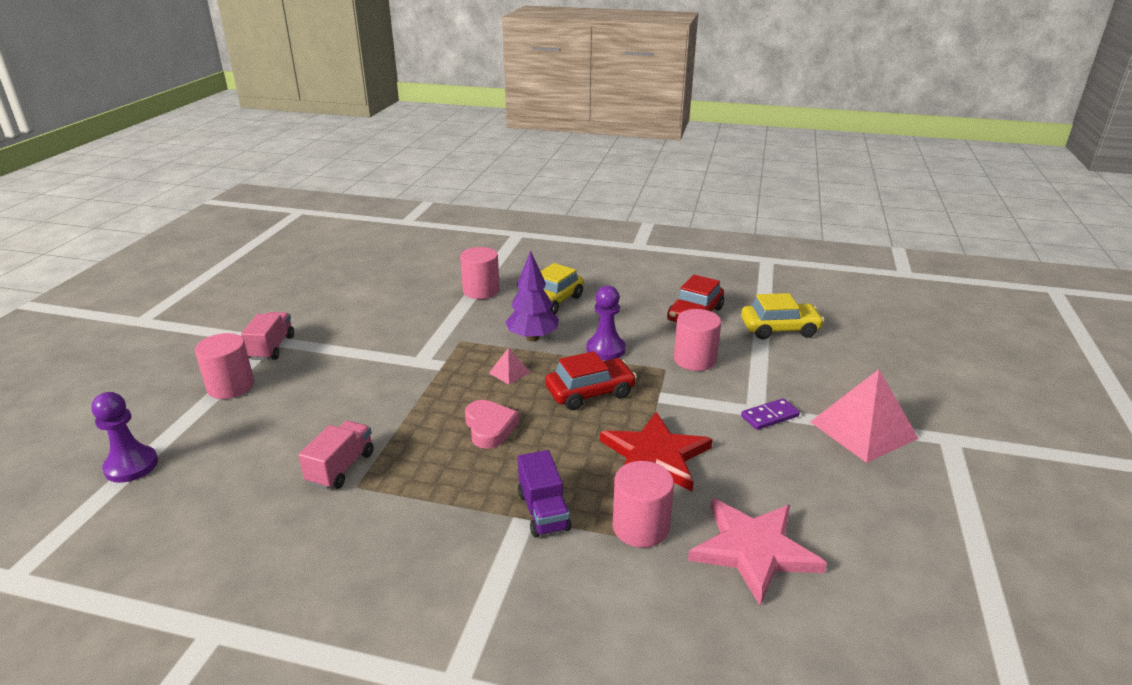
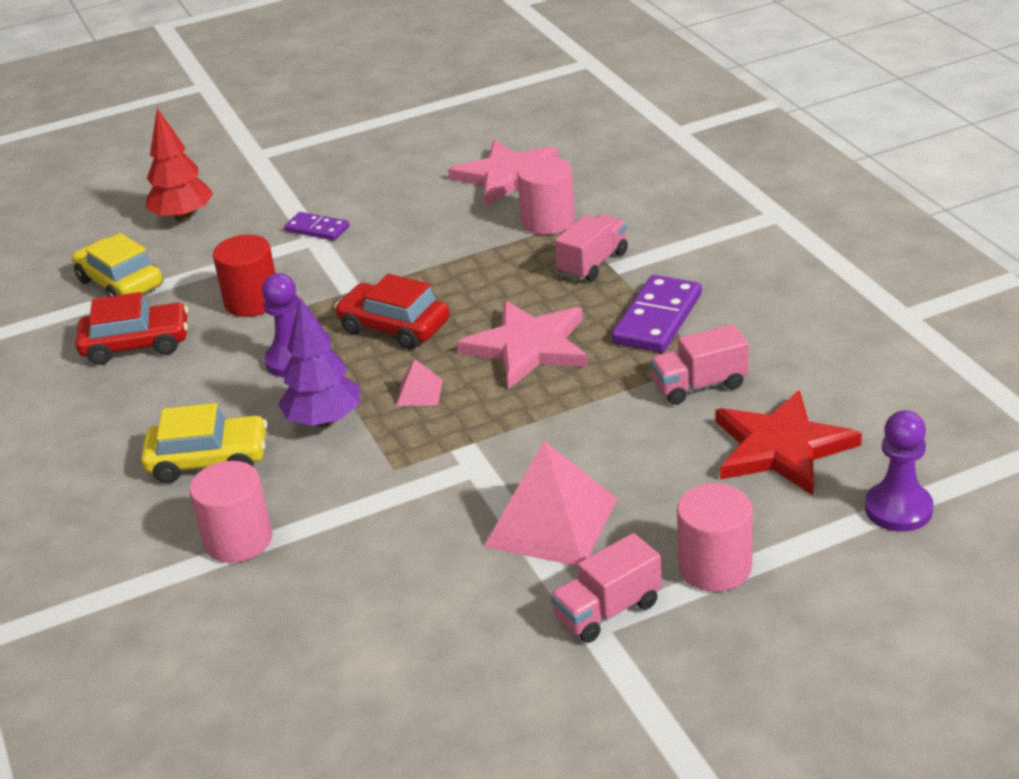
camera: 125 degrees left, 5 degrees up
(431, 497) = (657, 318): none -> purple domino
(489, 428) = (528, 347): pink heart -> pink star
(543, 511) = (593, 263): purple truck -> pink truck
(655, 456) = (452, 252): red star -> red star (781, 448)
(694, 359) = (252, 302): pink cylinder -> red cylinder
(855, 374) = (183, 217): none -> red tree
(863, 430) = (286, 187): pink pyramid -> pink pyramid (551, 522)

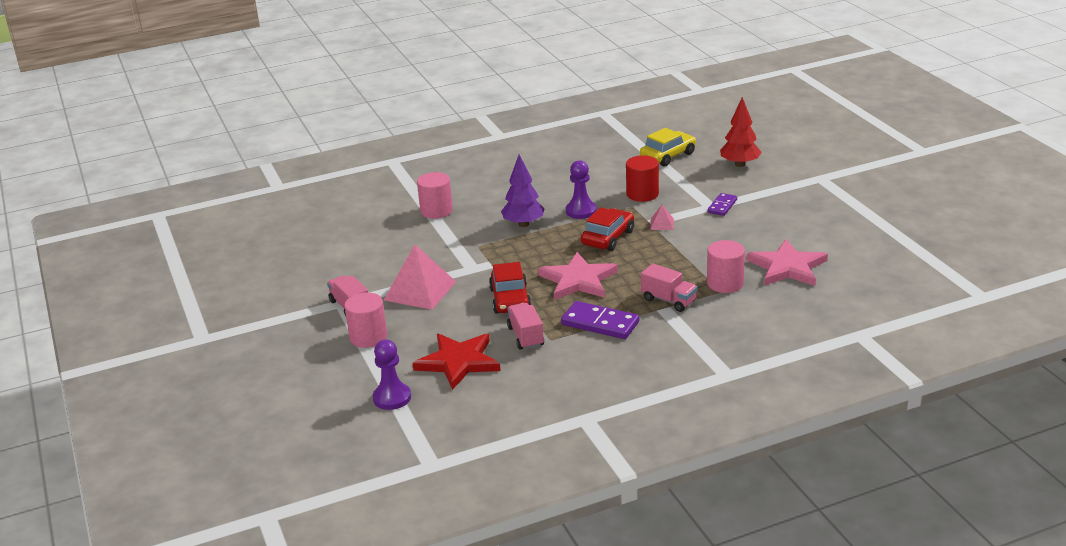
camera: 90 degrees right, 5 degrees down
(136, 344) = (605, 168): red car -> red car (510, 299)
(208, 460) = (499, 197): yellow car -> none
(419, 392) = (542, 249): pink pyramid -> pink pyramid (662, 224)

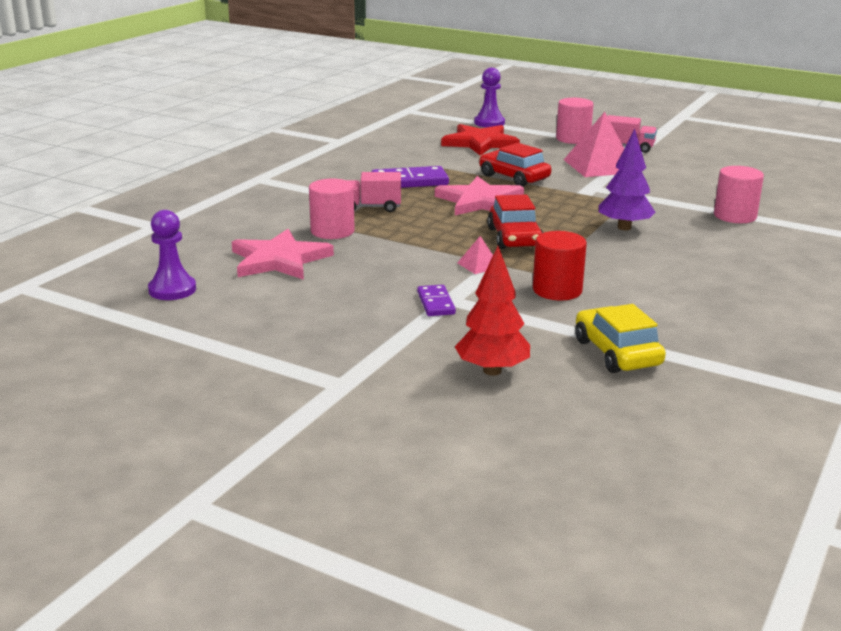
camera: 140 degrees right, 5 degrees down
(525, 337) = (456, 163): pink truck -> none
(581, 211) = (592, 254): purple pawn -> purple pawn (172, 290)
(668, 156) = (617, 353): yellow car -> yellow car turned 150 degrees clockwise

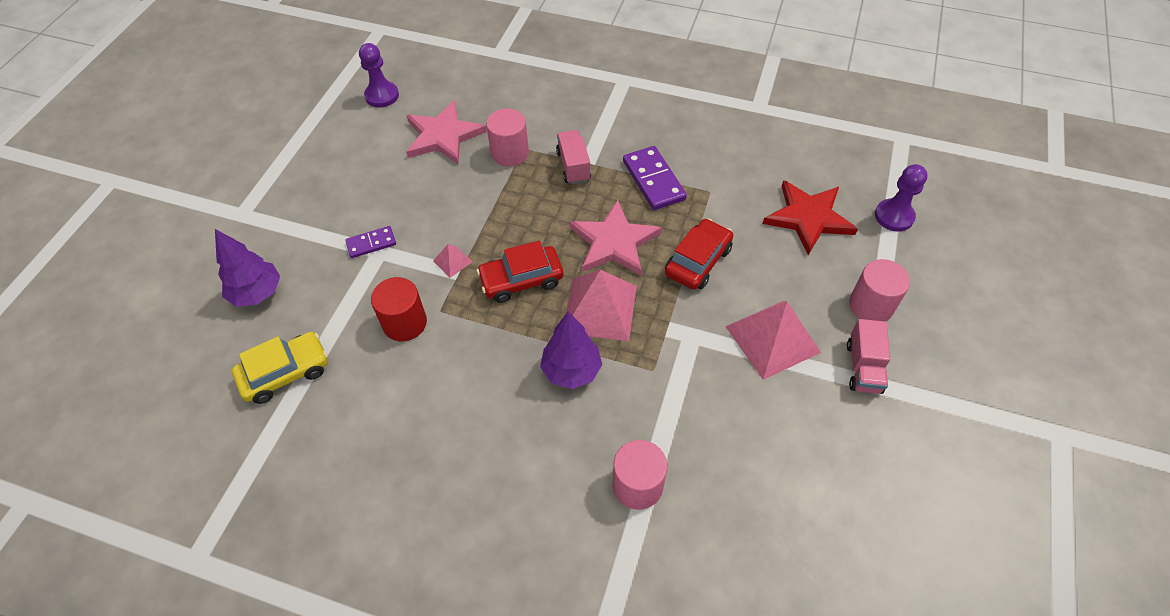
camera: 80 degrees right, 30 degrees up
(492, 371) = (257, 293): red tree -> purple tree
(557, 213) = (599, 308): none -> pink pyramid

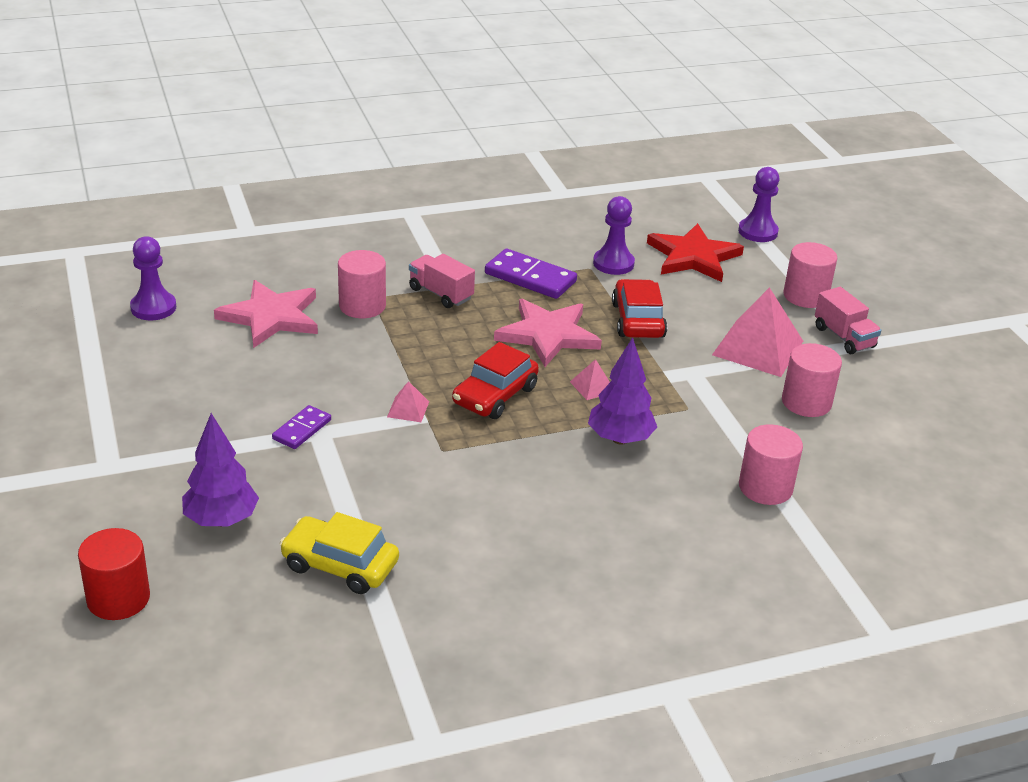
camera: 40 degrees left, 20 degrees down
(285, 373) = (340, 565): yellow car -> yellow car turned 90 degrees counterclockwise
(404, 323) = (418, 474): red cylinder -> red cylinder (118, 598)
(599, 308) = (592, 386): pink pyramid -> pink pyramid, size x0.45
(733, 195) = (613, 263): none -> purple pawn
(759, 418) = (806, 402): none -> pink cylinder

